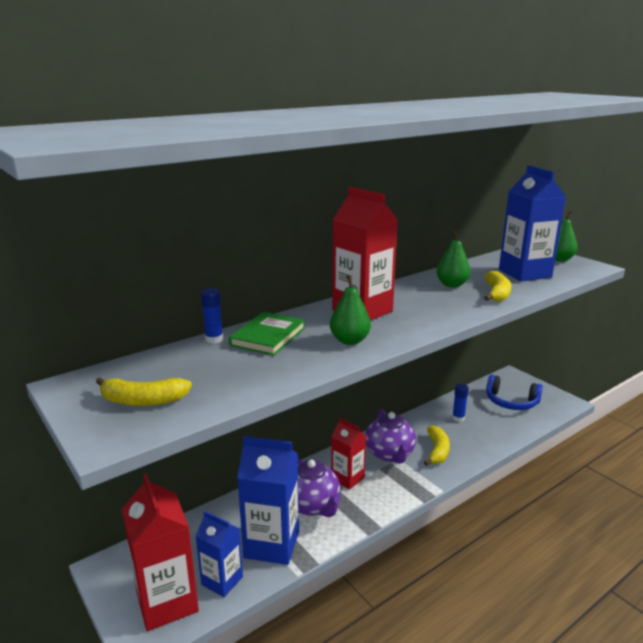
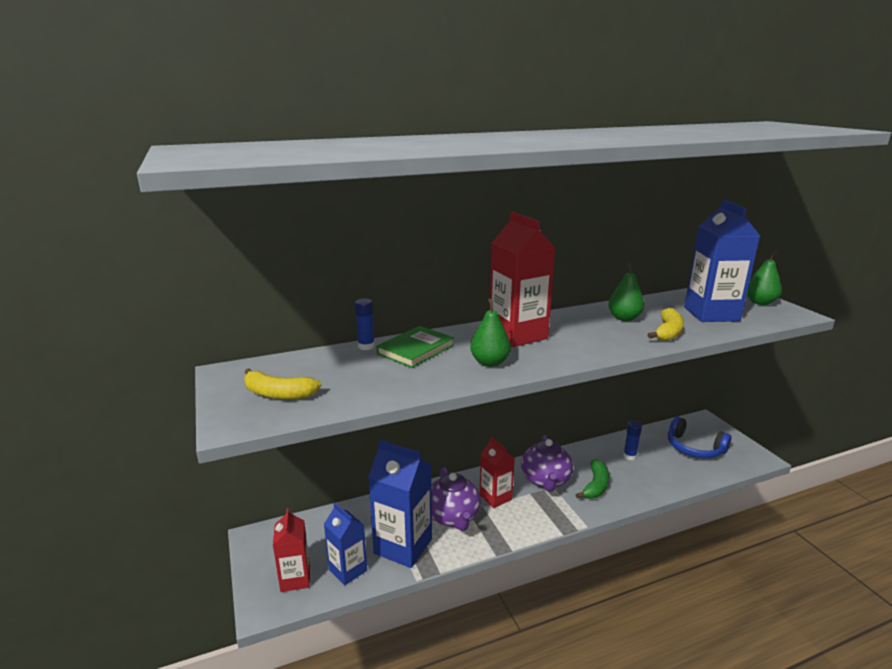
camera: 15 degrees right, 0 degrees up
(167, 602) = (295, 579): red carton -> red carton, size x0.61
(437, 451) = (595, 486): yellow banana -> green banana

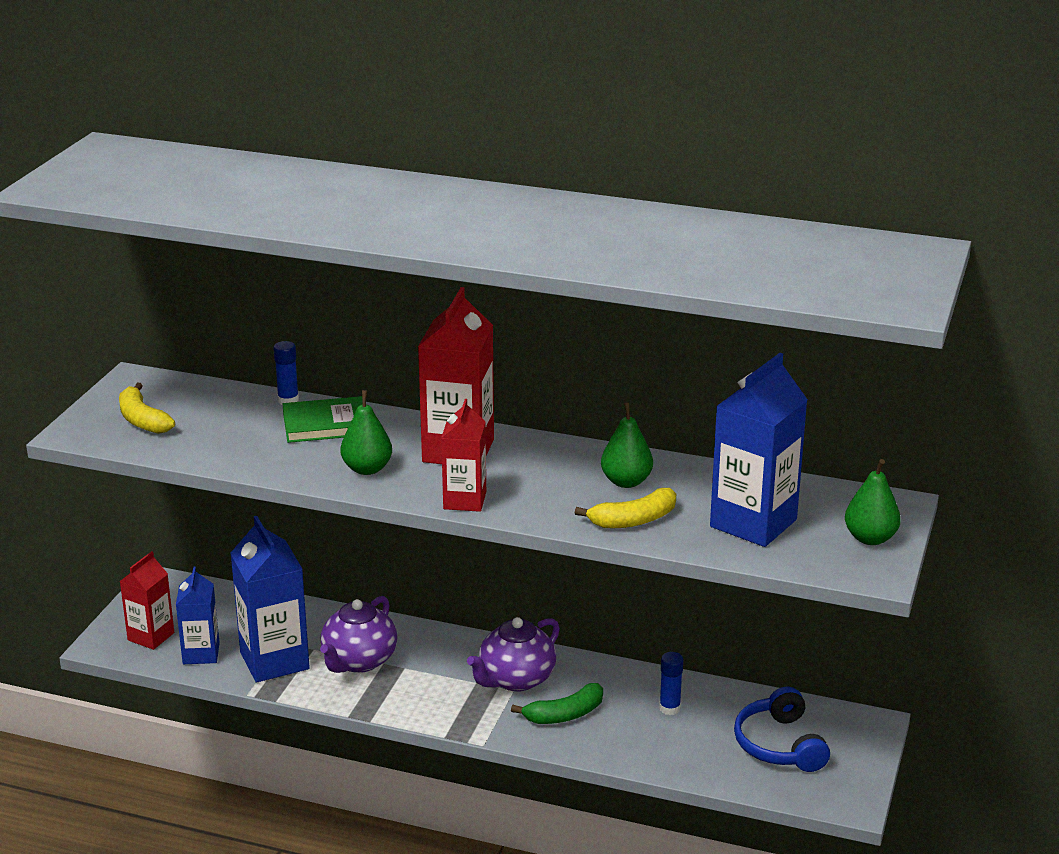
camera: 40 degrees right, 5 degrees up
(495, 497) = (432, 666): red carton -> red carton (465, 500)

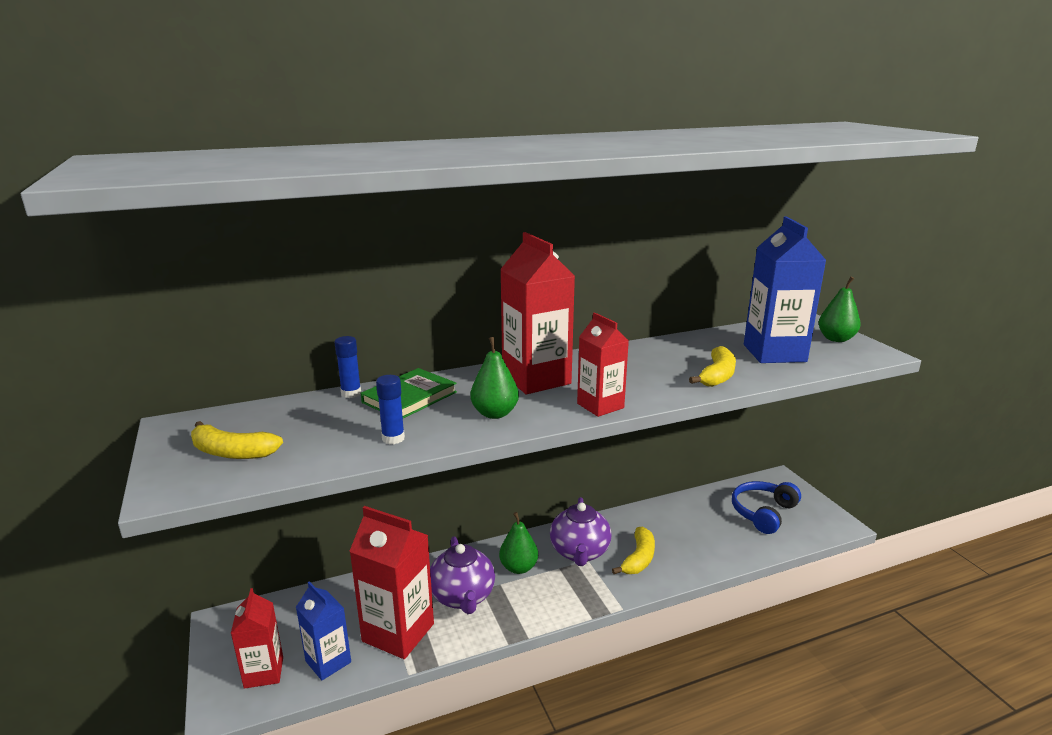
camera: 40 degrees left, 5 degrees down
(274, 660) = (398, 632): blue carton -> red carton
(565, 714) = (638, 559): green banana -> yellow banana
(626, 482) = (668, 358): green pear -> green pear (518, 567)
(669, 708) = (684, 522): blue glue stick -> blue glue stick (393, 438)
(779, 745) = (763, 512): blue headphones -> blue headphones turned 90 degrees clockwise

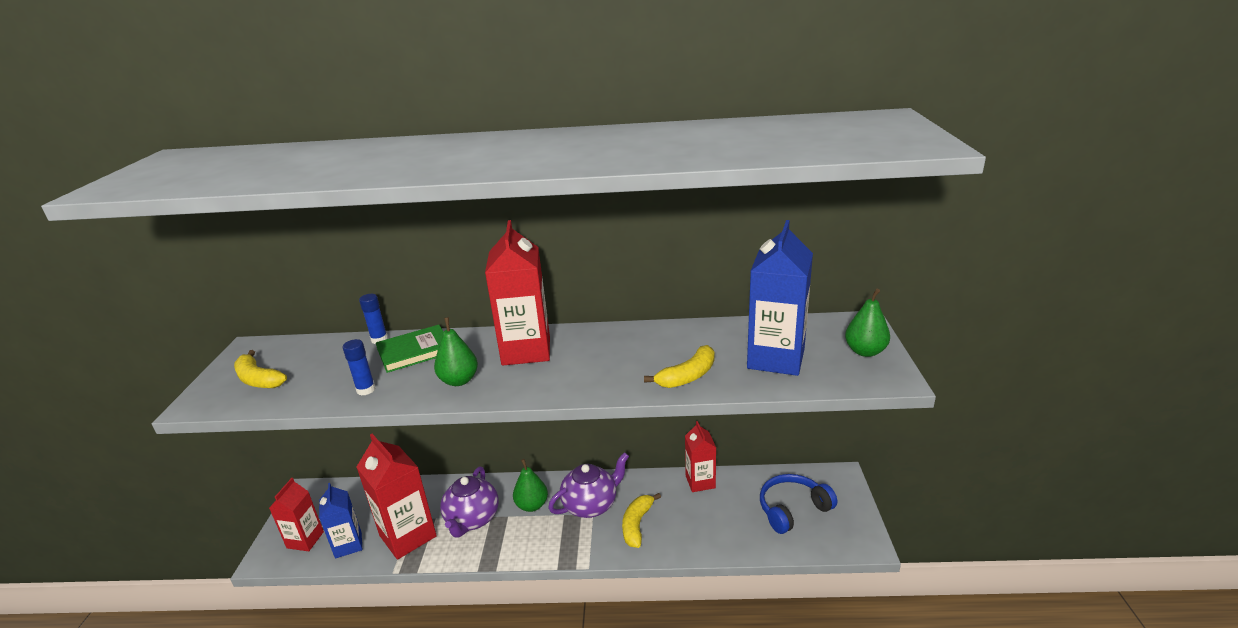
camera: 25 degrees right, 5 degrees up
(579, 552) = (591, 505): purple teapot -> purple teapot turned 150 degrees counterclockwise
(600, 406) = (548, 390): red carton -> red carton (700, 482)
(638, 559) = (637, 525): yellow banana -> yellow banana turned 150 degrees clockwise

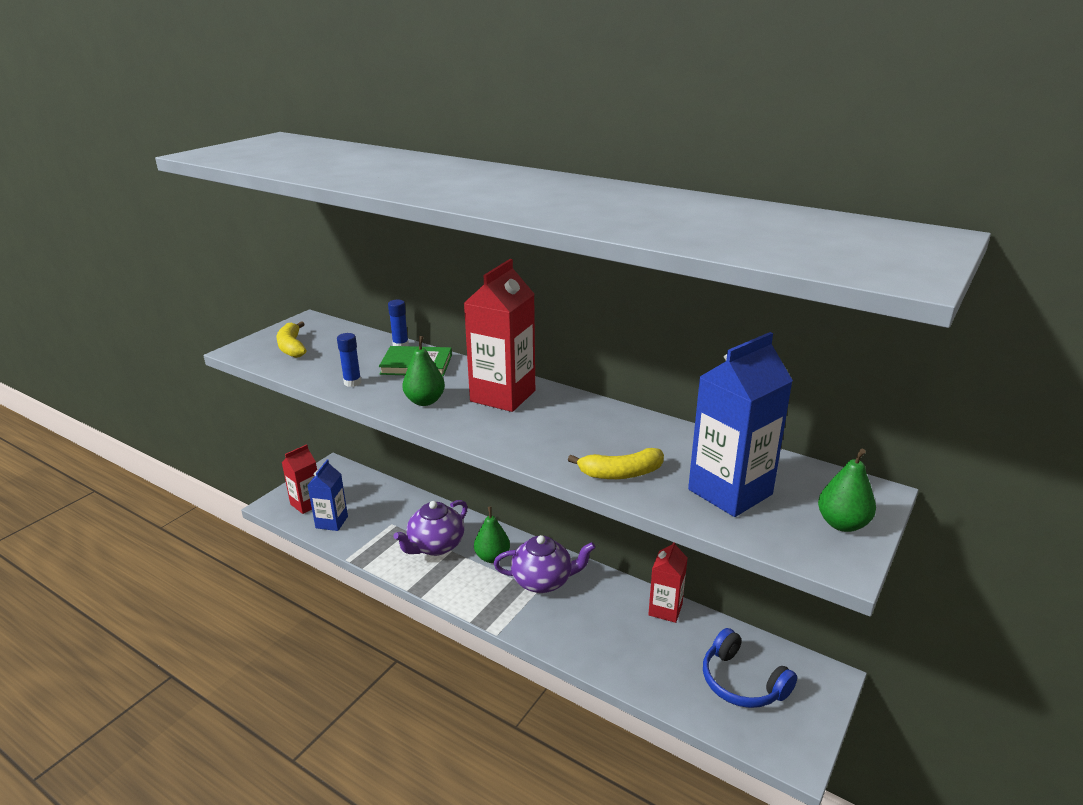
camera: 30 degrees right, 0 degrees up
(408, 536) = (377, 536): red carton -> none
(637, 525) = (570, 619): yellow banana -> none
(792, 509) = (741, 682): blue headphones -> blue headphones turned 135 degrees counterclockwise

